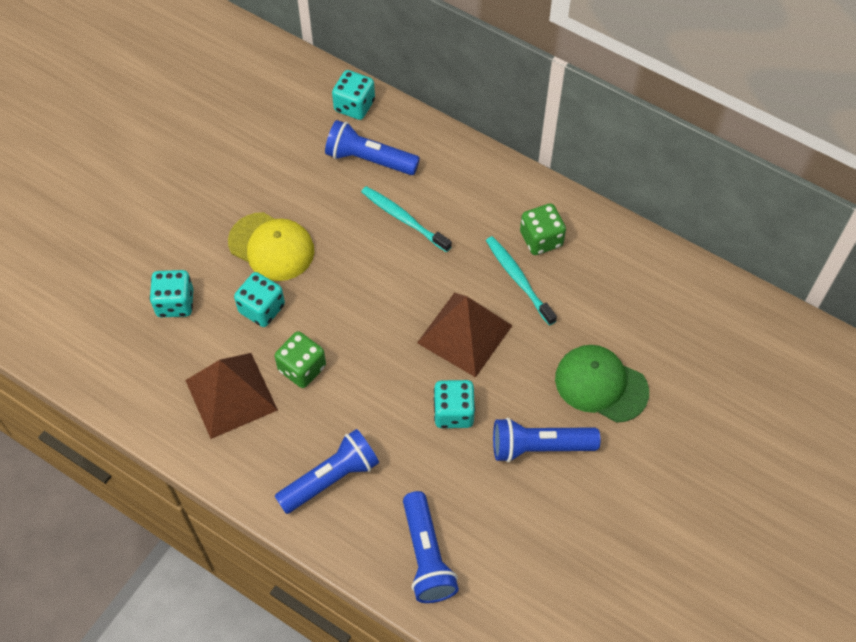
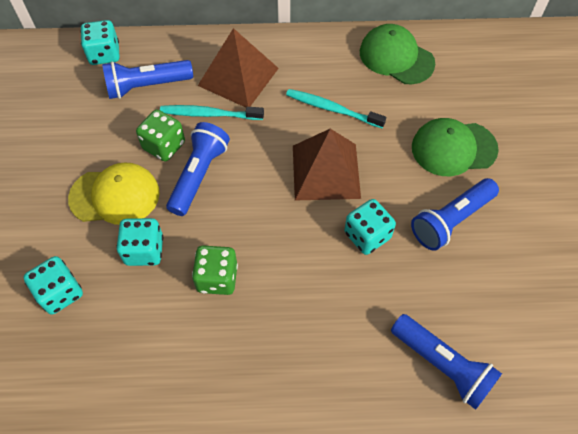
camera: 35 degrees left, 0 degrees up
(231, 395) = (171, 340): brown pyramid -> brown pyramid (238, 77)
(330, 478) = (313, 354): blue flashlight -> blue flashlight (198, 175)
(541, 239) = (324, 72): green dice -> green dice (164, 146)
(624, 264) = (396, 57): none -> green cap

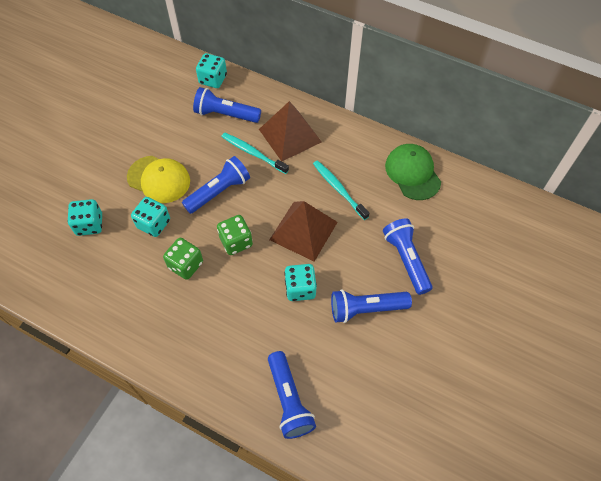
camera: 30 degrees right, 0 degrees up
(164, 146) = (210, 161): green dice -> green dice (236, 242)
(453, 148) = (406, 260): green cap -> blue flashlight

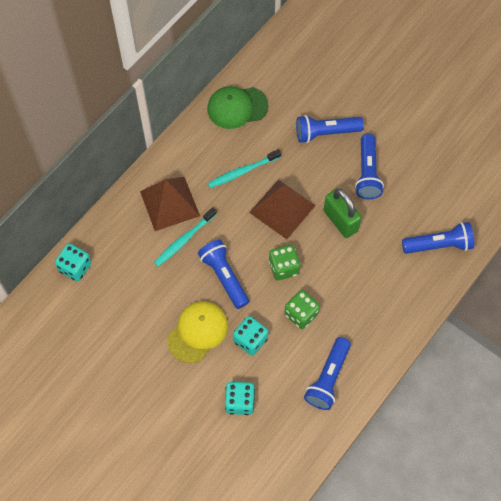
camera: 80 degrees left, 5 degrees up
(225, 114) = (128, 260): blue flashlight -> blue flashlight (328, 378)
(300, 288) = (340, 221): turquoise dice -> green padlock

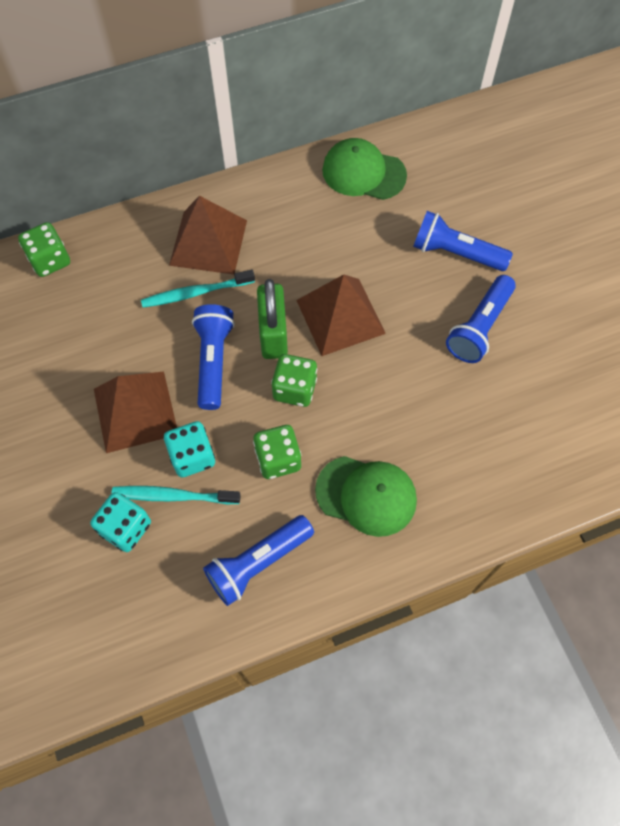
camera: 30 degrees right, 0 degrees up
(75, 267) = (50, 260): turquoise dice -> green dice
(197, 332) = (135, 411): yellow cap -> brown pyramid
(242, 171) = (320, 248): turquoise toothbrush -> turquoise toothbrush (173, 496)
(340, 221) = (406, 368): green padlock -> green padlock (273, 334)
(364, 307) = (366, 495): none -> green cap
(439, 245) = (521, 468): blue flashlight -> none

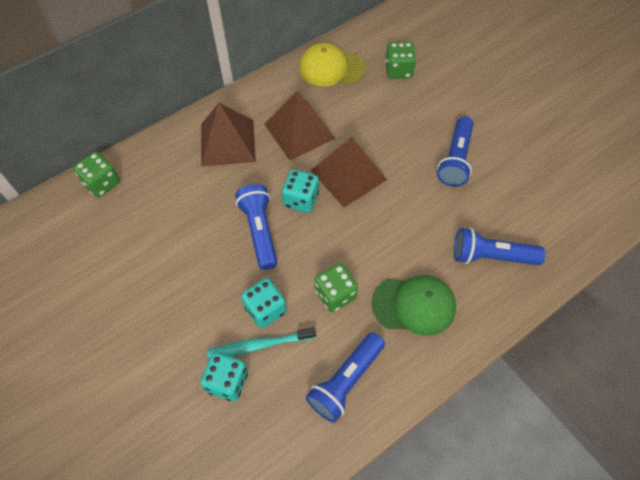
camera: 15 degrees left, 5 degrees down
(135, 411) = (207, 285): brown pyramid -> brown pyramid (299, 131)
(195, 293) = (229, 182): turquoise toothbrush -> none
(273, 334) = (301, 199): green padlock -> turquoise dice
(294, 389) = (331, 237): green dice -> green dice (398, 70)
(363, 173) = (331, 68): green cap -> yellow cap
(455, 253) = (419, 110): blue flashlight -> blue flashlight (491, 256)

